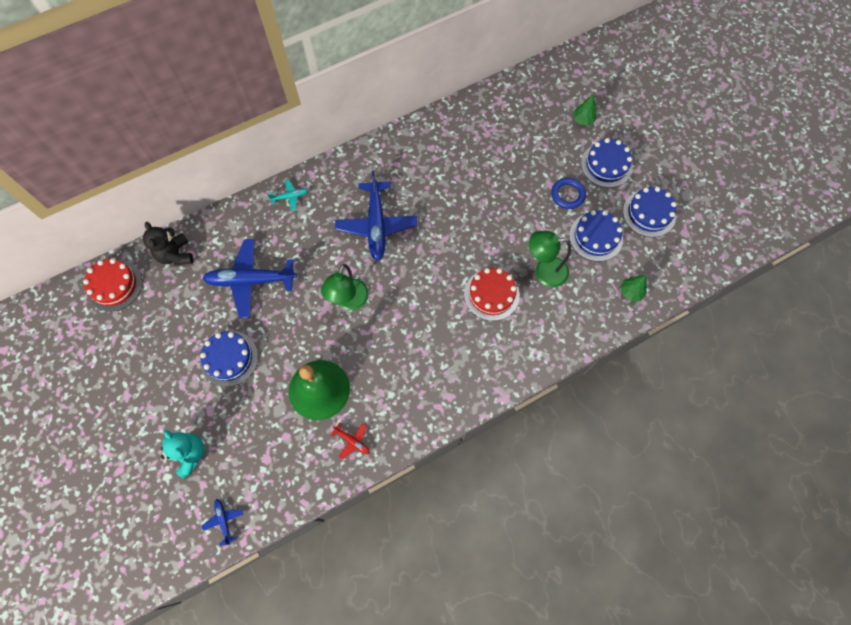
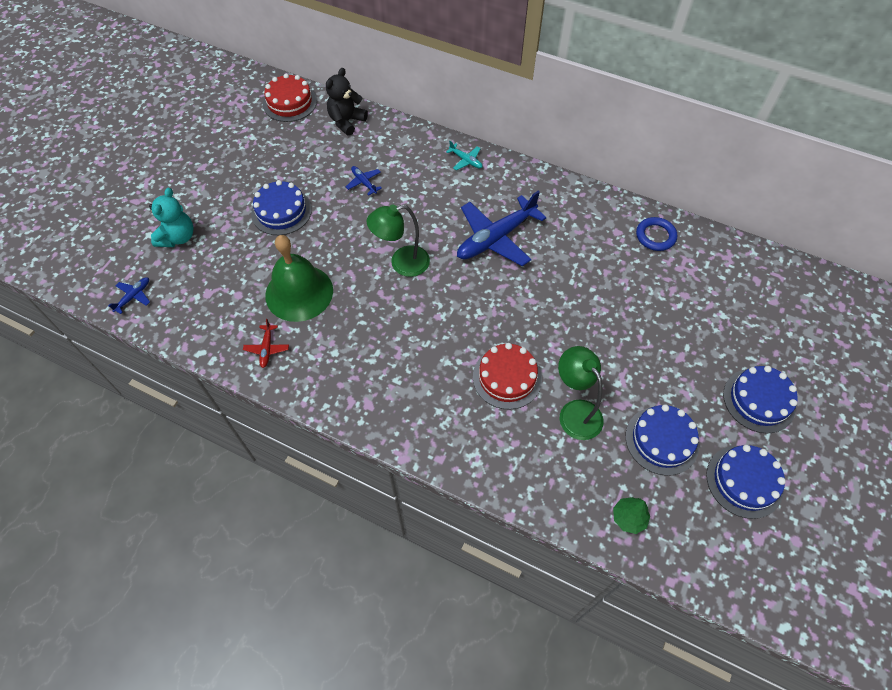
camera: 55 degrees right, 10 degrees down
(251, 280) = (364, 182): blue plane -> blue plane, size x0.44
(567, 195) = (684, 382): blue ring -> blue ring (655, 236)
(583, 120) = (789, 345): green tree -> none

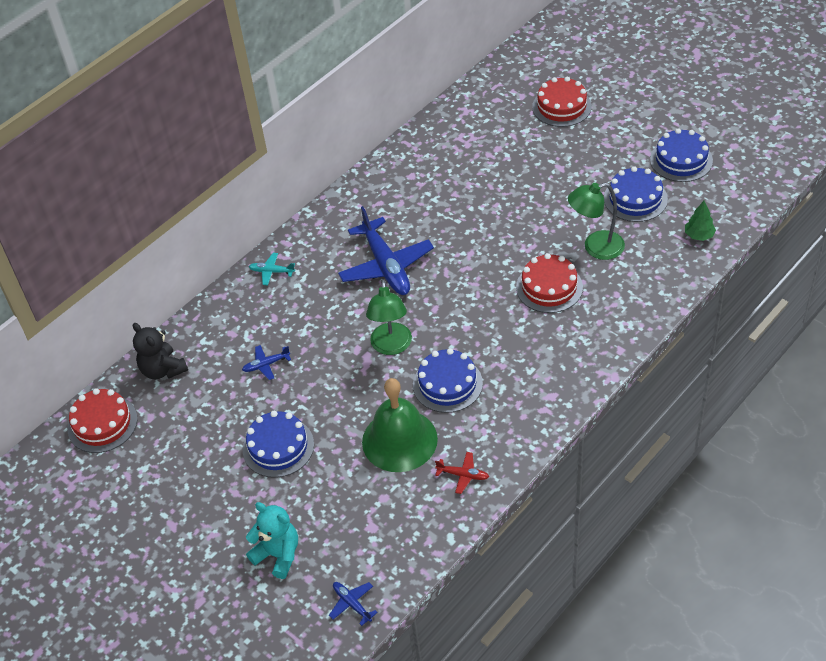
camera: 70 degrees left, 10 degrees down
(466, 160) = (272, 272): turquoise plane -> turquoise plane turned 135 degrees counterclockwise
(655, 236) = (426, 151): blue ring -> none
(759, 400) = (613, 131): blue cake -> blue cake (447, 384)
(775, 342) = (561, 106): none -> red cake

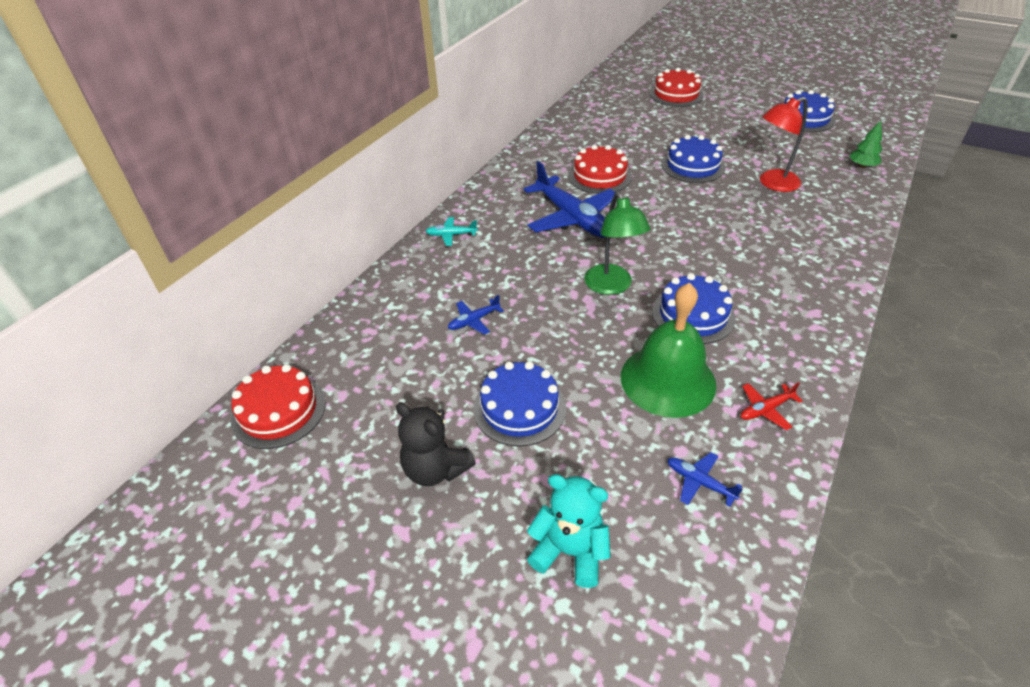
camera: 15 degrees left, 5 degrees down
(163, 370) = (348, 340): black teddy bear -> black teddy bear (435, 469)
(352, 604) = (708, 610): blue plane -> blue plane (699, 482)
(463, 475) = (765, 409): red plane -> red plane turned 150 degrees clockwise
(549, 287) = (748, 218): red cake -> red cake (599, 176)
(595, 247) = (772, 184): green lamp -> red lamp
(635, 199) = (784, 146): blue cake -> blue cake (692, 166)

